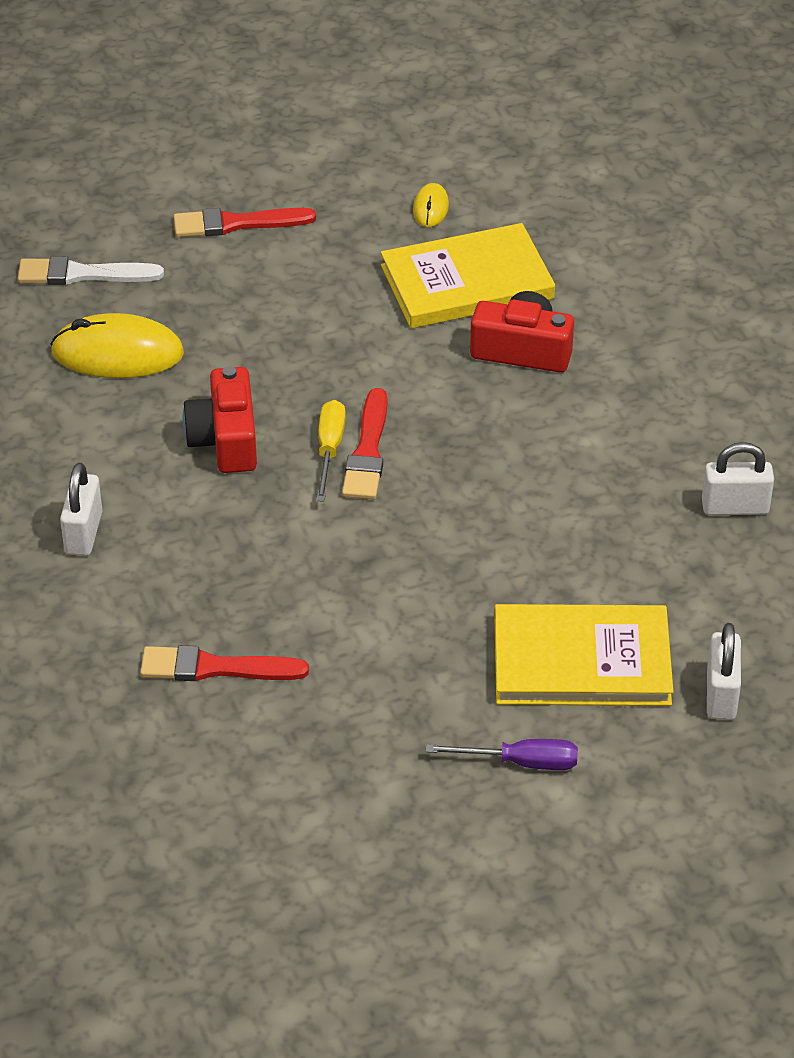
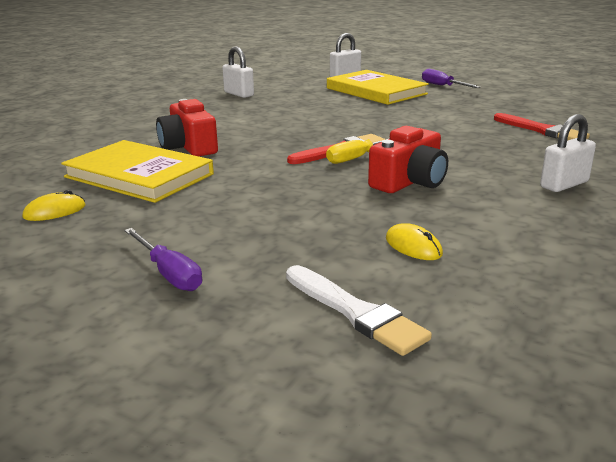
camera: 130 degrees left, 20 degrees down
(117, 353) = (413, 246): yellow mouse -> yellow mouse, size x0.50
(237, 223) = (169, 273): red brush -> purple screwdriver

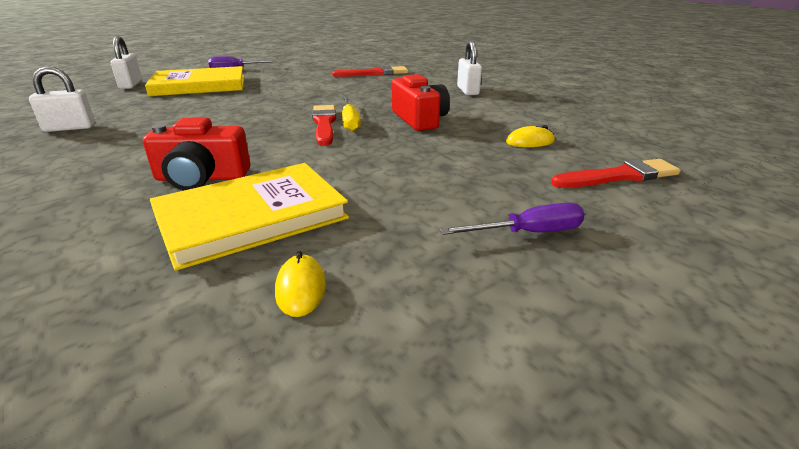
camera: 65 degrees left, 5 degrees up
(355, 312) = (619, 176): white brush -> red brush

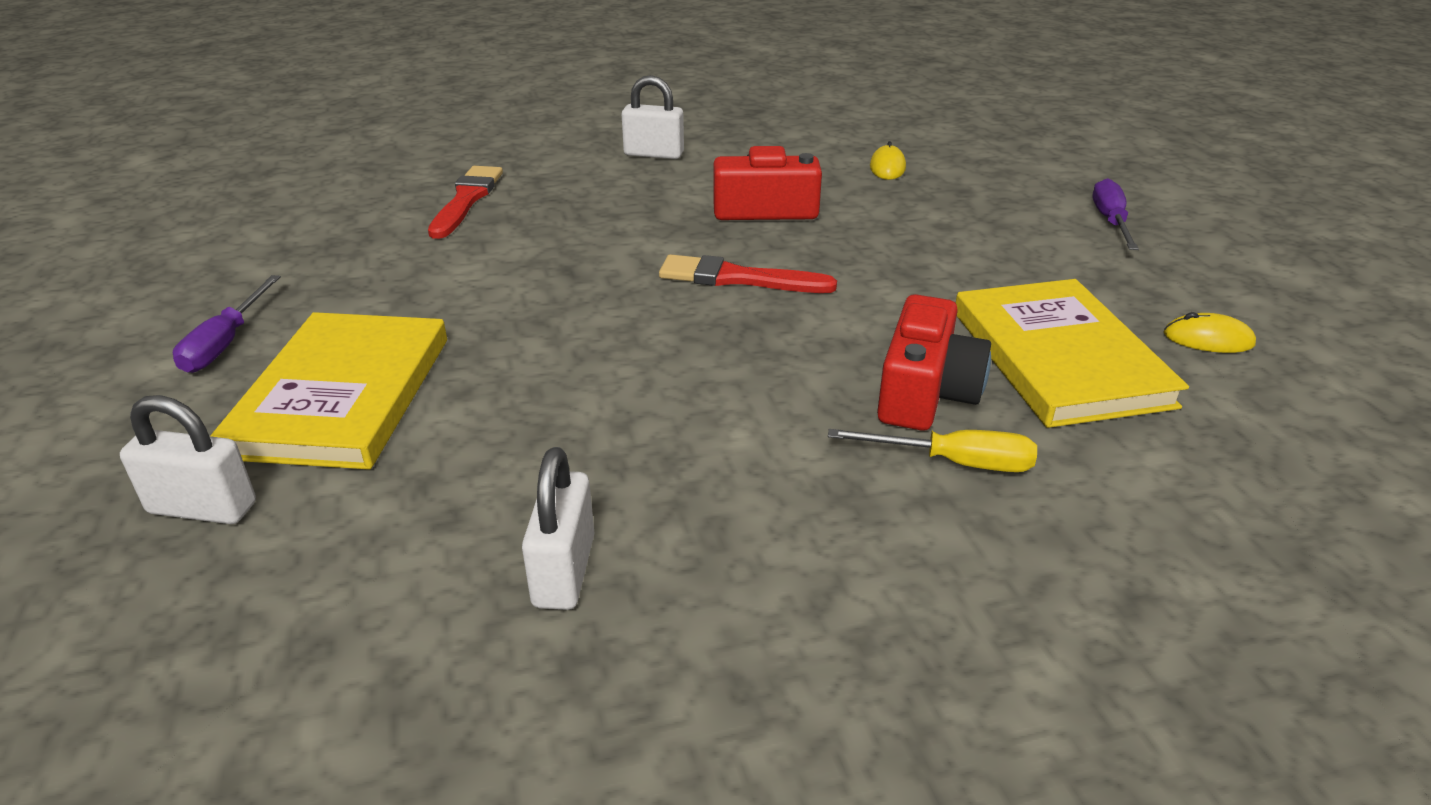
camera: 70 degrees left, 5 degrees up
(350, 122) = (743, 258): yellow screwdriver -> yellow screwdriver (954, 462)
(619, 176) = (998, 155): red brush -> none

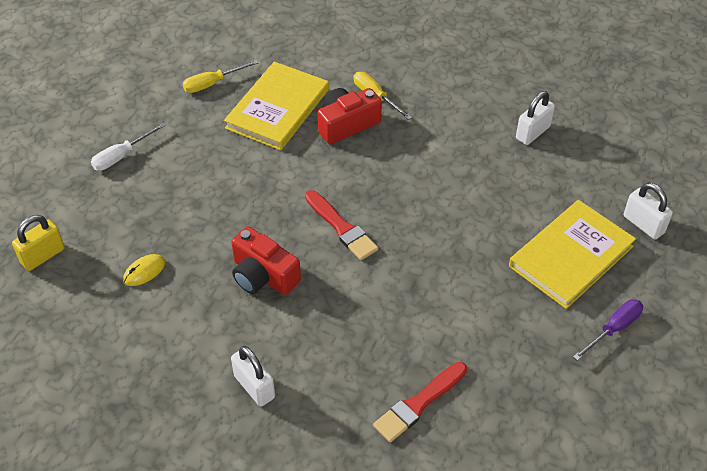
camera: 140 degrees left, 15 degrees up
(996, 141) = (43, 256): none -> yellow padlock
(1110, 221) = (121, 156): purple screwdriver -> white screwdriver
(1208, 339) = (212, 83): yellow mouse -> yellow screwdriver

